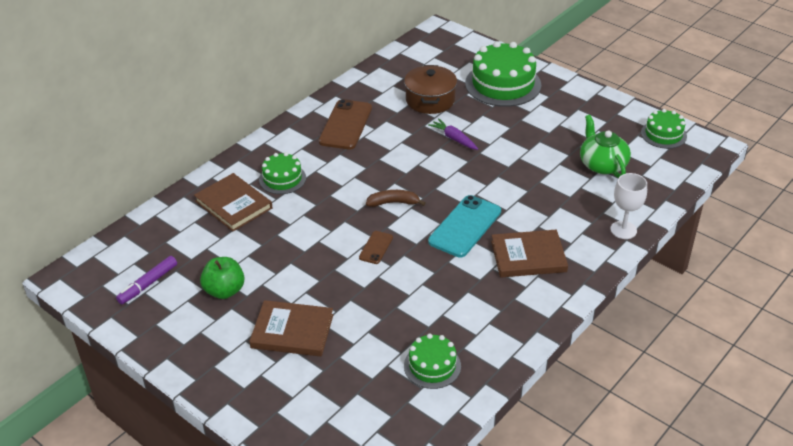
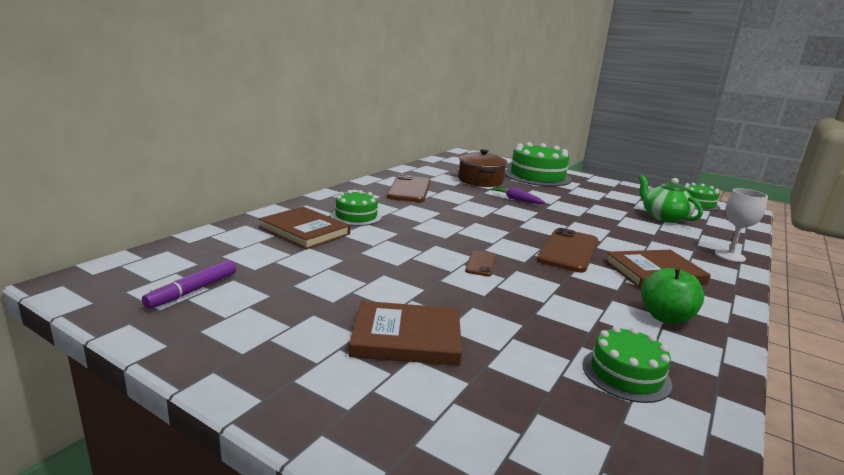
camera: 10 degrees left, 20 degrees down
(224, 291) = (301, 297): green apple -> green apple (665, 317)
(393, 203) = (482, 234): brown banana -> none
(465, 226) = (568, 251): turquoise phone -> brown phone

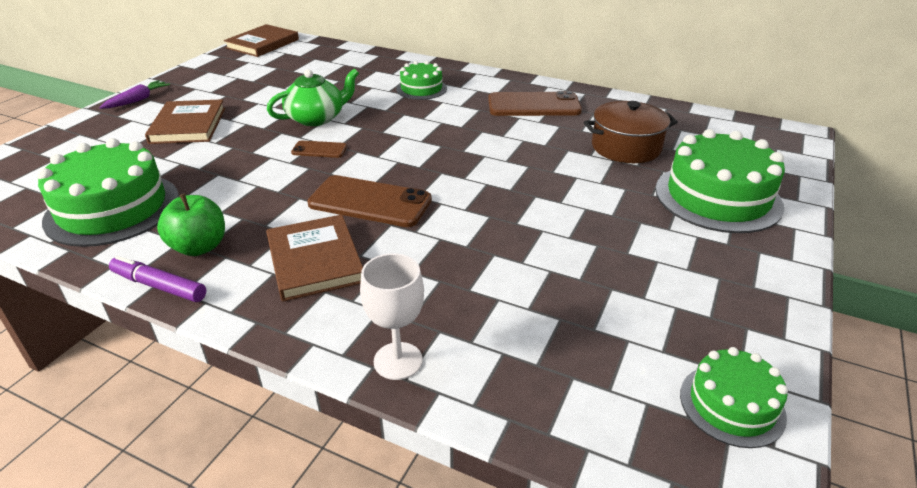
camera: 85 degrees right, 15 degrees up
(193, 291) = (258, 61): purple marker -> purple marker (159, 286)
(304, 231) = (373, 75): brown book -> brown book (262, 44)
(516, 200) = (553, 173): purple carrot -> purple carrot (137, 100)
(626, 374) = (113, 208): green cake -> green cake, size x1.79
(663, 217) = (575, 320): green teapot -> green teapot (317, 118)

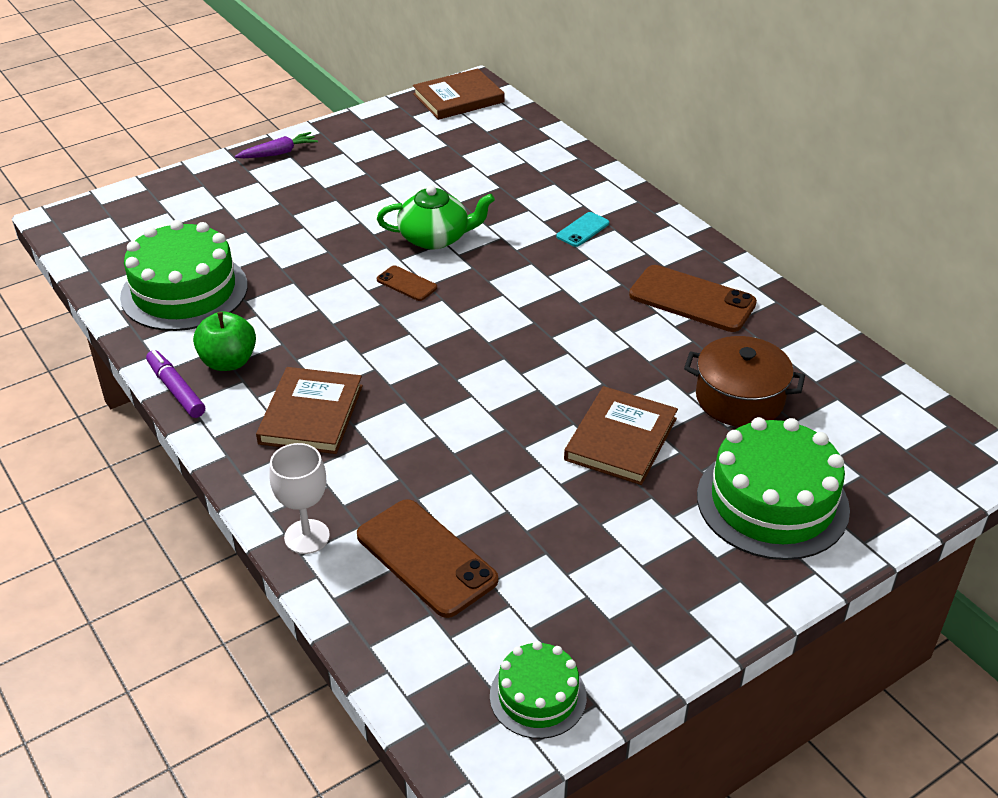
camera: 30 degrees right, 5 degrees up
(188, 125) = (305, 206): brown book -> brown book (621, 439)
(370, 202) = (406, 368): brown phone -> brown phone (426, 558)
(421, 89) = (582, 230): green cake -> turquoise phone

